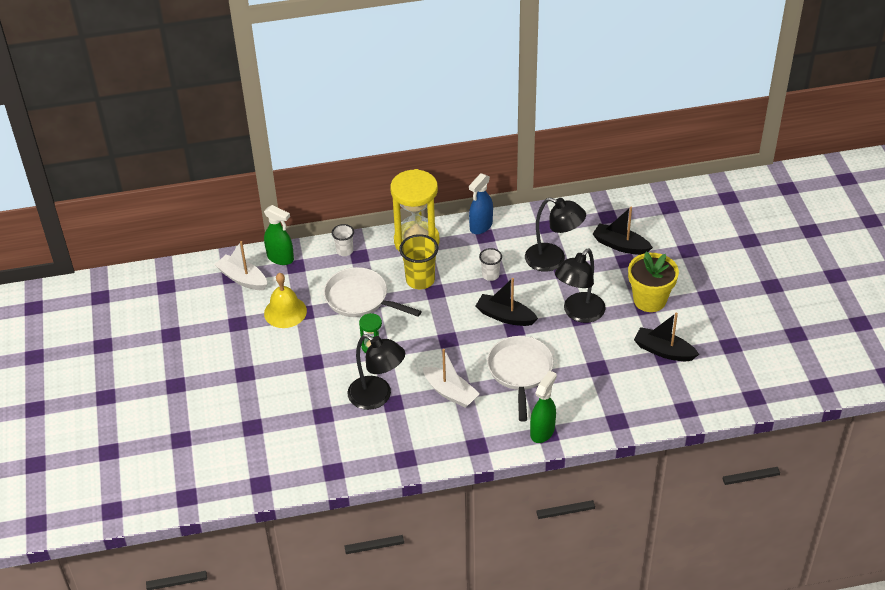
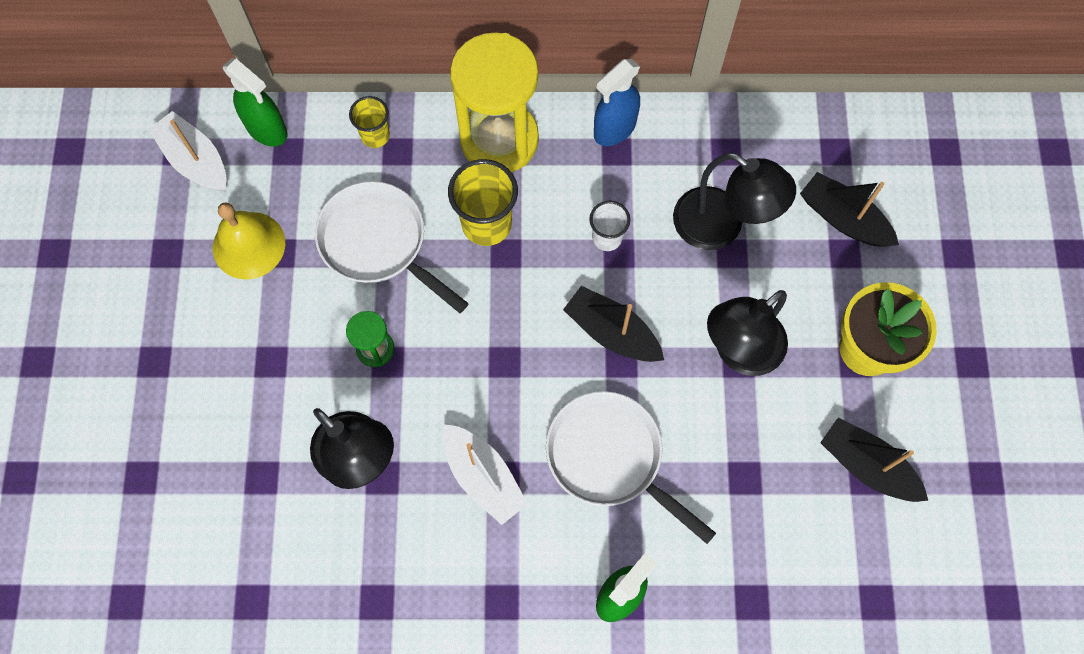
camera: 10 degrees right, 25 degrees up
(344, 251) = (375, 136): white cup -> yellow cup
(520, 372) = (610, 458): white pan -> white pan turned 60 degrees counterclockwise

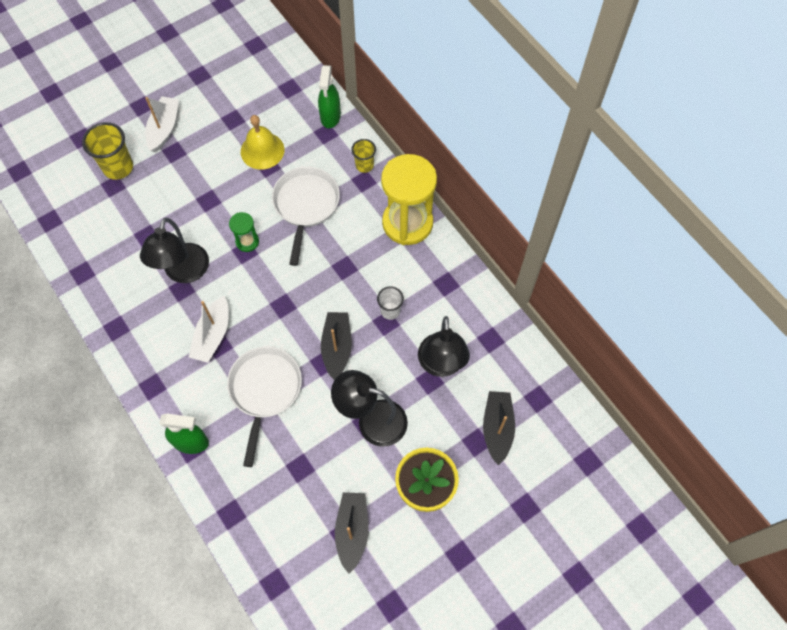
camera: 55 degrees right, 5 degrees down
(195, 160) = (290, 98): white boat -> white boat (164, 128)
(486, 224) = (354, 248): yellow cup -> yellow cup (118, 167)
(614, 129) = (458, 274): blue spray bottle -> none

